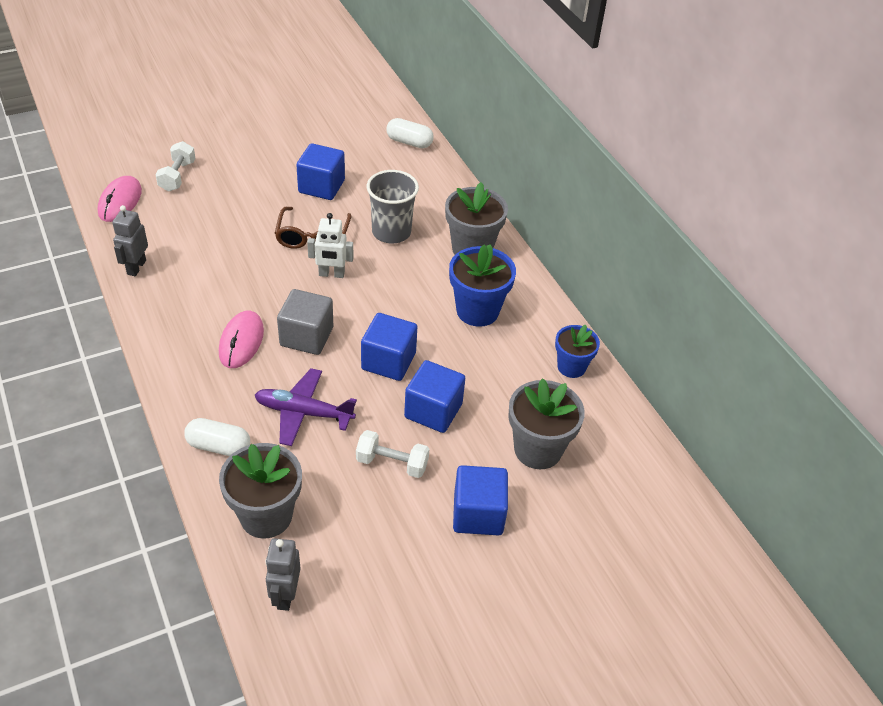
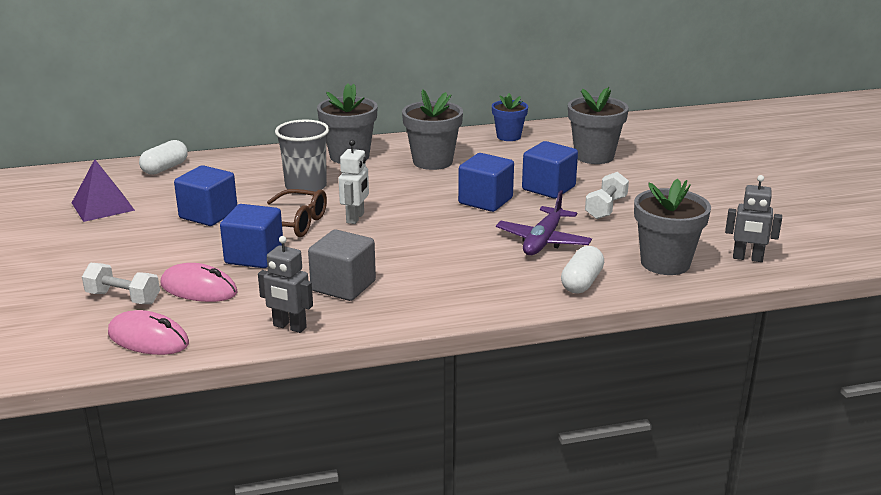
camera: 75 degrees left, 20 degrees down
(241, 342) = (439, 267): pink mouse -> pink mouse (199, 288)
(306, 336) = (442, 234): grey cube -> grey cube (343, 286)
(327, 128) = (103, 206): none -> purple pyramid
(477, 311) = (432, 161): blue flower pot -> grey flower pot
(478, 514) = (658, 182): blue cube -> blue cube (254, 256)

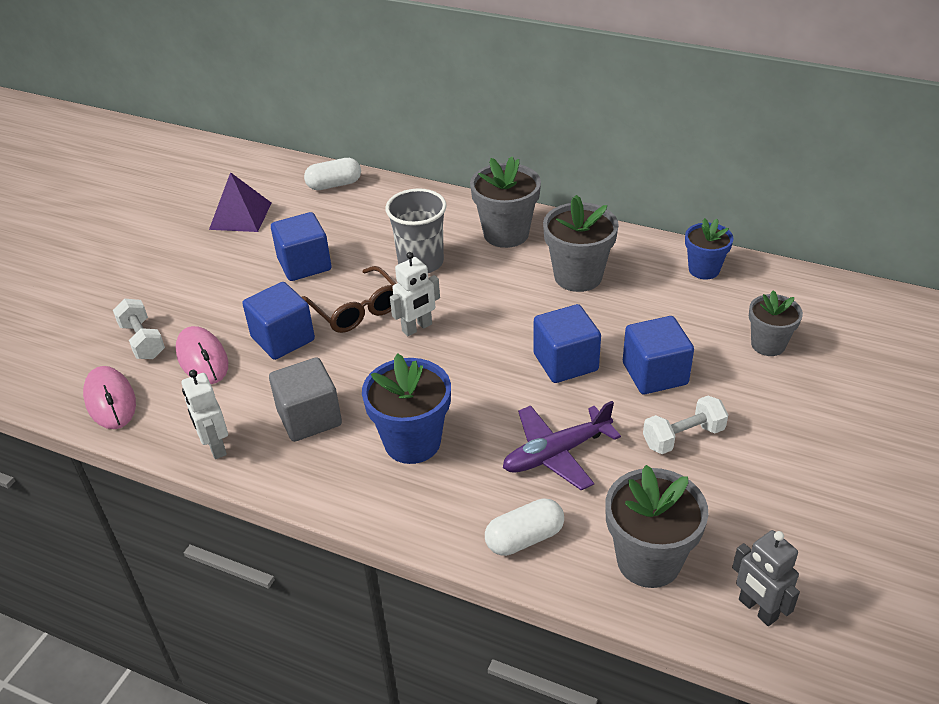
camera: 40 degrees right, 15 degrees up
(289, 327) = (215, 446): grey robot -> white robot
(440, 270) = (412, 442): none -> blue flower pot
(594, 156) = (768, 344): grey flower pot -> grey flower pot, size x0.64

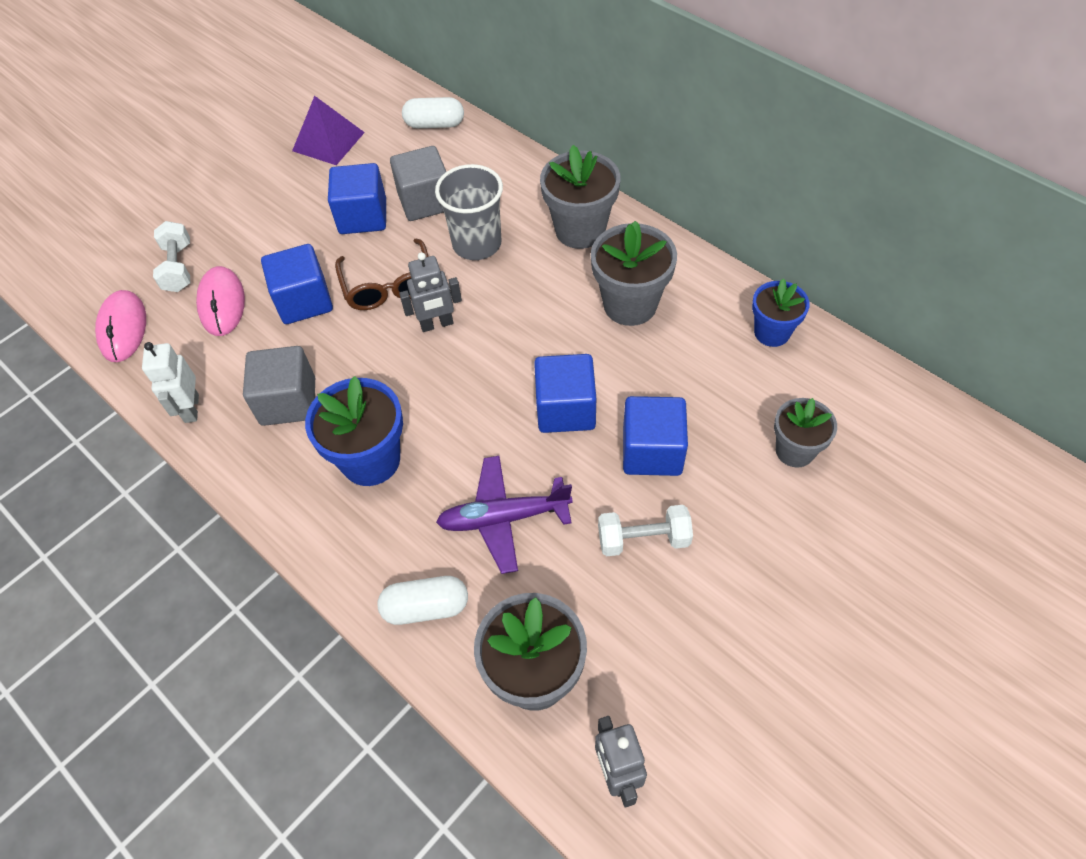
camera: 20 degrees right, 15 degrees up
(356, 241) = (425, 201): none -> grey cube
(417, 328) = (437, 324): white robot -> grey robot

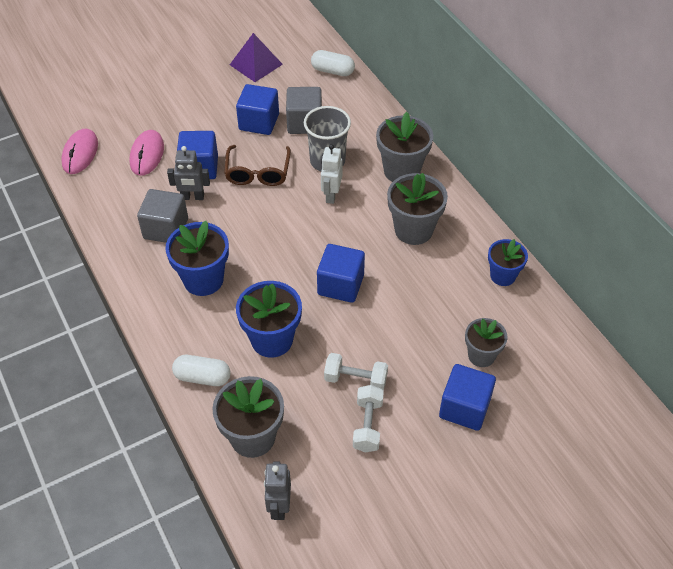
camera: 15 degrees right, 5 degrees down
(178, 268) = (128, 124): white dumbbell -> white dumbbell (367, 425)
(191, 408) = (104, 215): white robot -> white robot (331, 195)
(437, 324) = (279, 206): grey robot -> grey robot (192, 197)
(503, 518) = (272, 340): purple plane -> blue flower pot
(652, 451) = (385, 328): blue cube -> blue cube (464, 408)

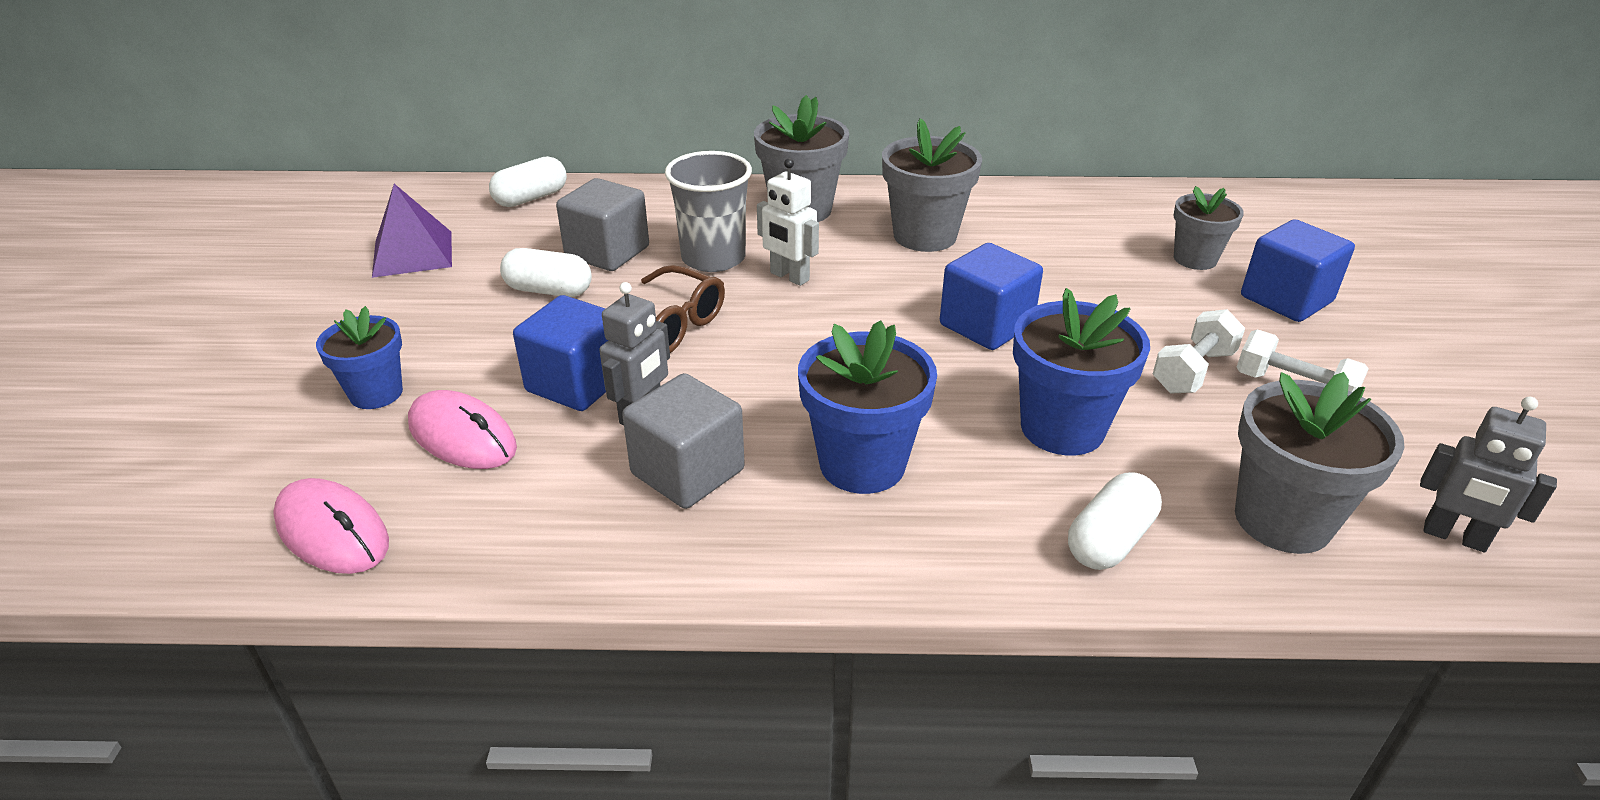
camera: 60 degrees left, 15 degrees down
(259, 122) = (549, 290): blue cube -> white capsule
(503, 276) = (1061, 203): blue flower pot -> blue flower pot (376, 393)

